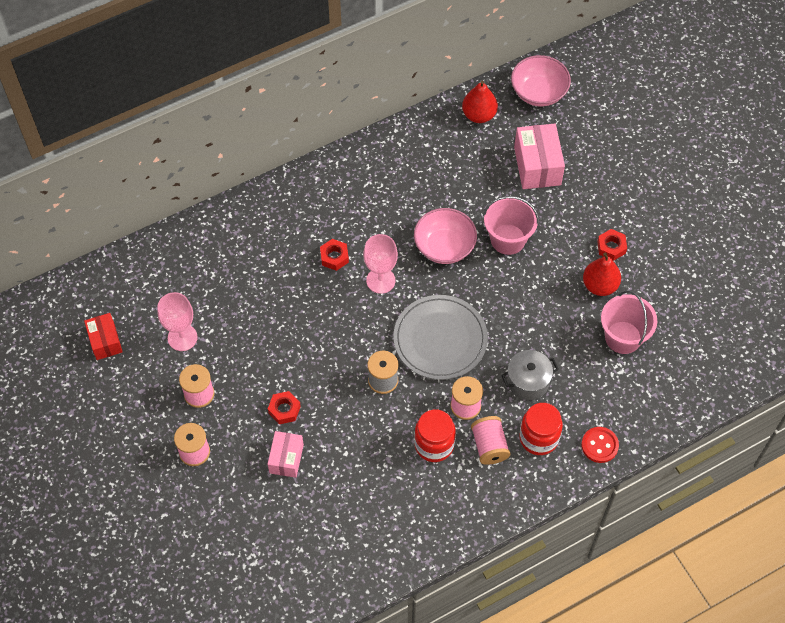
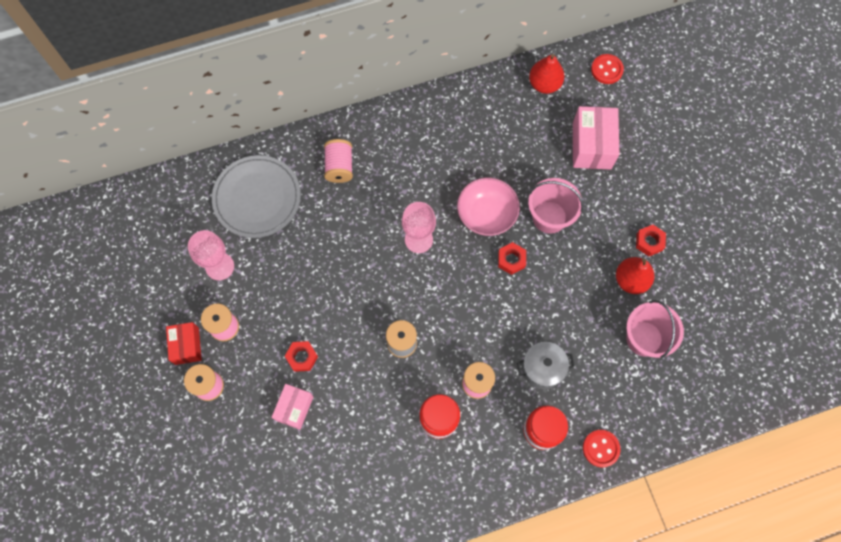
camera: 10 degrees right, 10 degrees up
(105, 341) = (147, 258): red box -> red box (187, 346)
(334, 257) = (378, 208): red nut -> red nut (511, 260)
(440, 339) = (465, 310): grey plate -> grey plate (257, 198)
(489, 446) = (492, 430): pink spool -> pink spool (339, 167)
(538, 92) = (606, 70): pink bowl -> red button

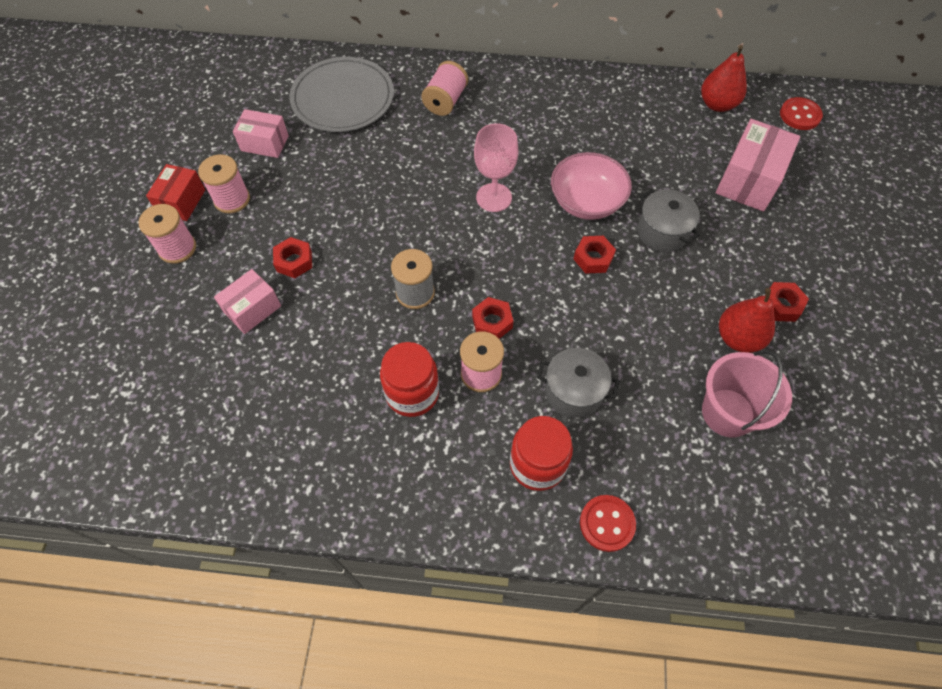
camera: 25 degrees right, 10 degrees down
(219, 266) = (265, 143): pink goblet -> pink box
(465, 342) = (492, 322): none -> red nut
(549, 217) = (662, 232): pink bucket -> grey pot

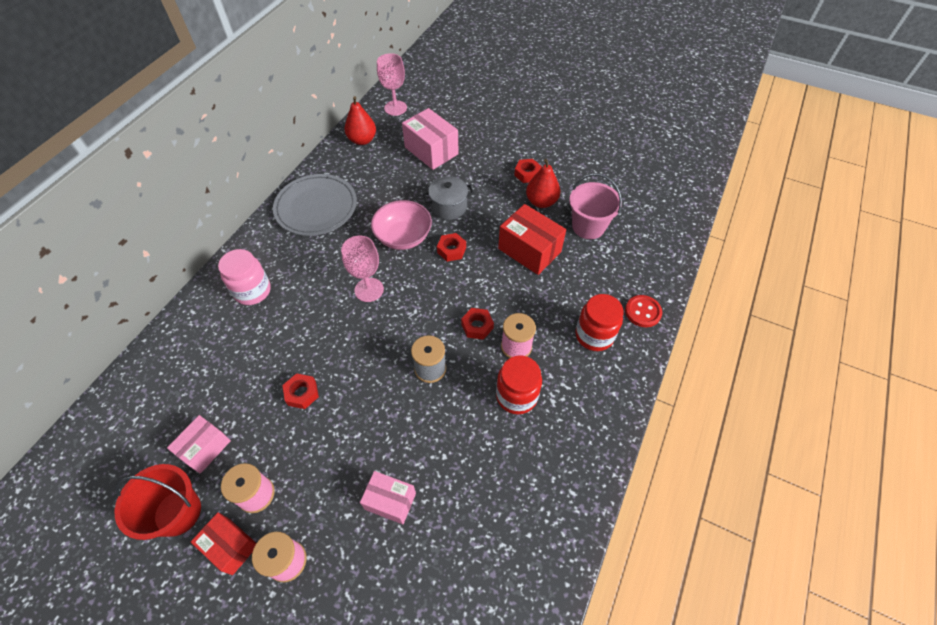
camera: 70 degrees left, 5 degrees down
(202, 152) = (177, 512): none -> red bucket
(252, 309) = (390, 501): pink box -> pink box turned 45 degrees counterclockwise
(294, 261) = (356, 453): red nut -> red nut (302, 393)
(343, 98) = (195, 367): grey plate -> grey plate (316, 207)
(445, 101) = (252, 291): pink spool -> pink jar
(573, 391) = (548, 297): grey pot -> none
(641, 347) = (529, 250): none -> red box
(800, 115) = (395, 108): red button -> pink goblet

